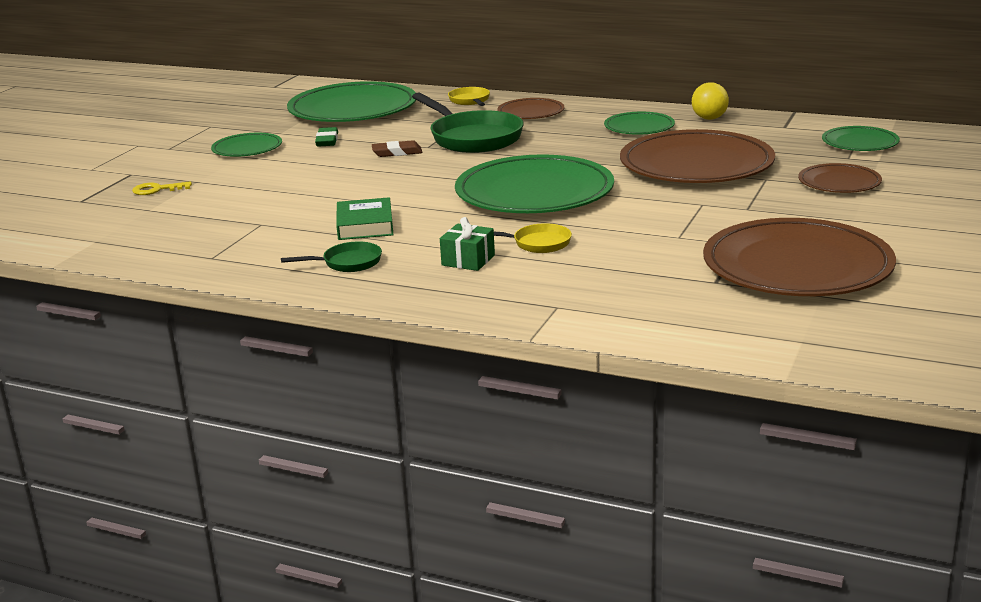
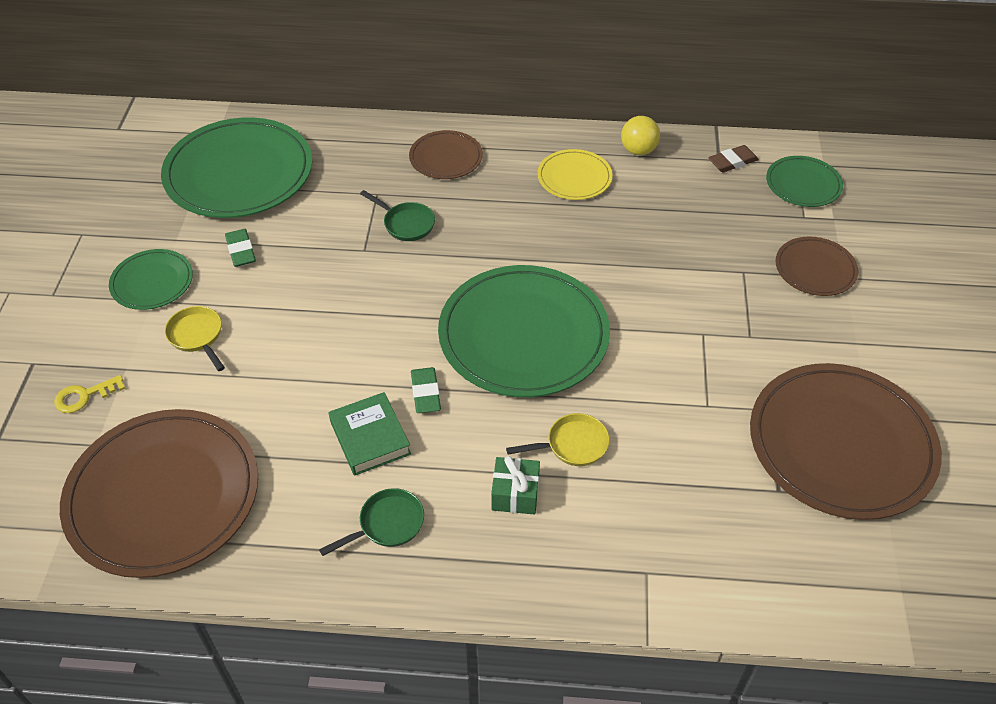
camera: 20 degrees left, 25 degrees up
(397, 152) = (335, 268): brown eraser -> brown eraser (732, 162)
(428, 210) = (425, 393): none -> green eraser
(470, 101) = (367, 139): yellow pan -> yellow pan (197, 336)
(472, 138) = (406, 224): green pan -> green pan, size x0.50
(639, 127) = (574, 177): green plate -> yellow plate
(696, 164) = (664, 251): brown plate -> brown plate (163, 495)

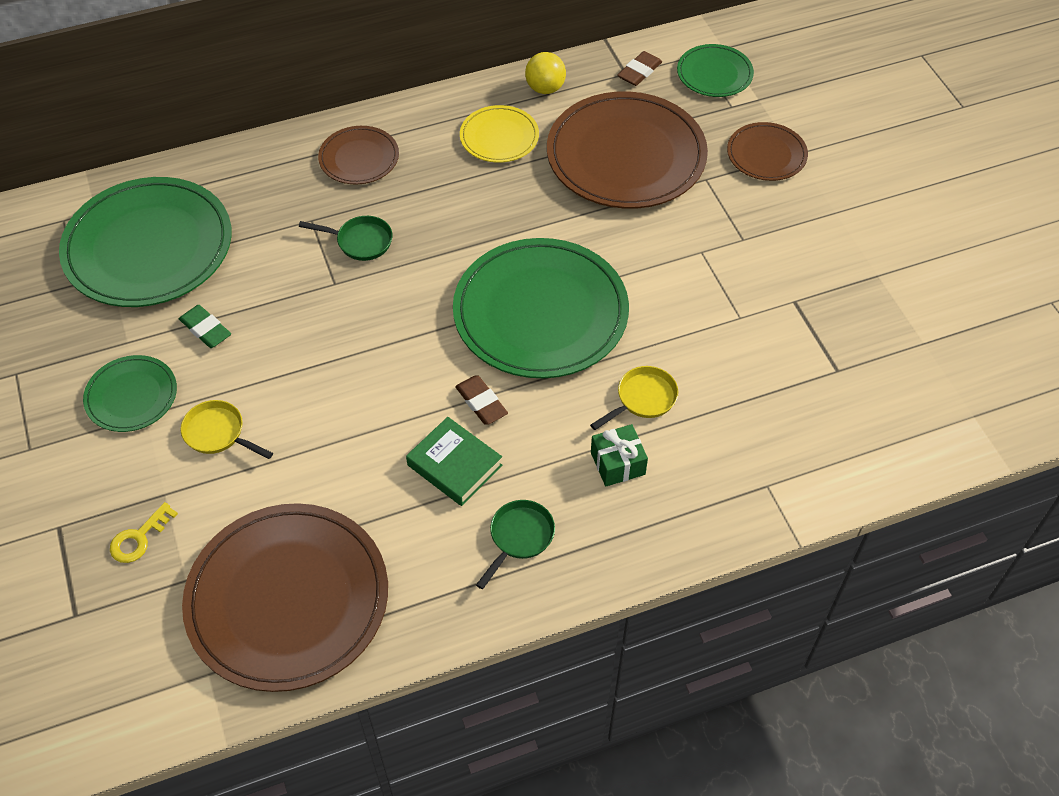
camera: 25 degrees left, 5 degrees up
(425, 393) = (481, 402): green eraser -> brown eraser
(841, 444) = (867, 309): brown plate -> brown plate (626, 156)

